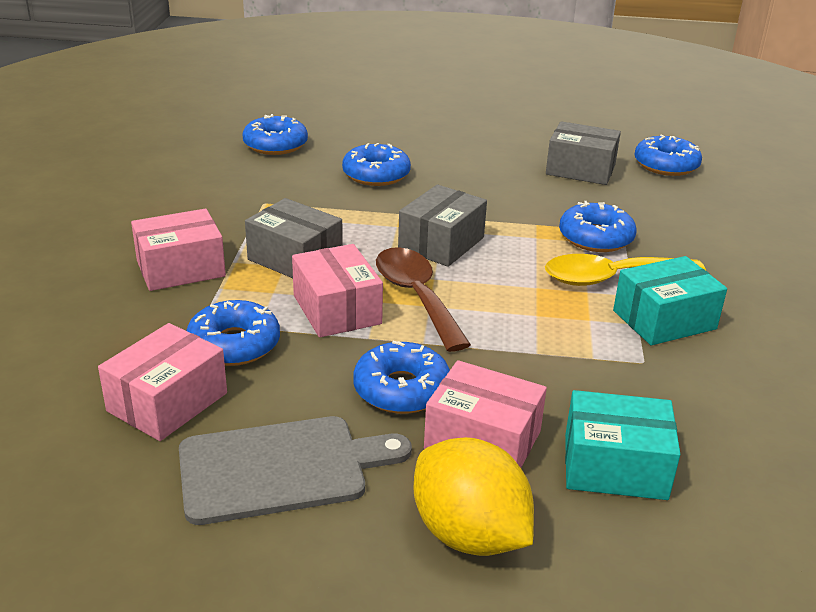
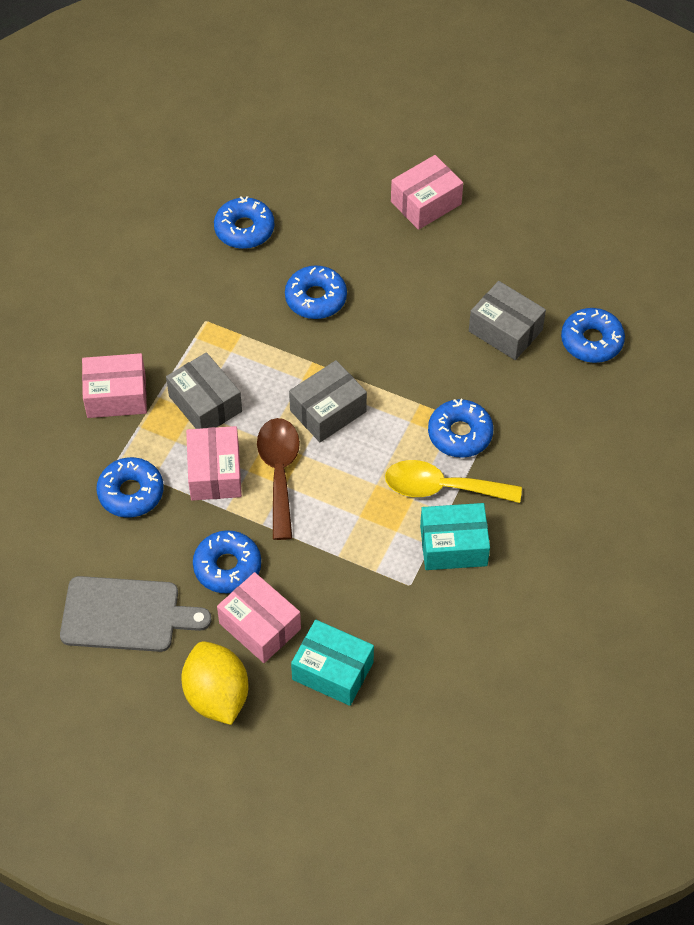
camera: 20 degrees right, 25 degrees up
(167, 402) = (73, 538): pink box -> pink box (426, 203)

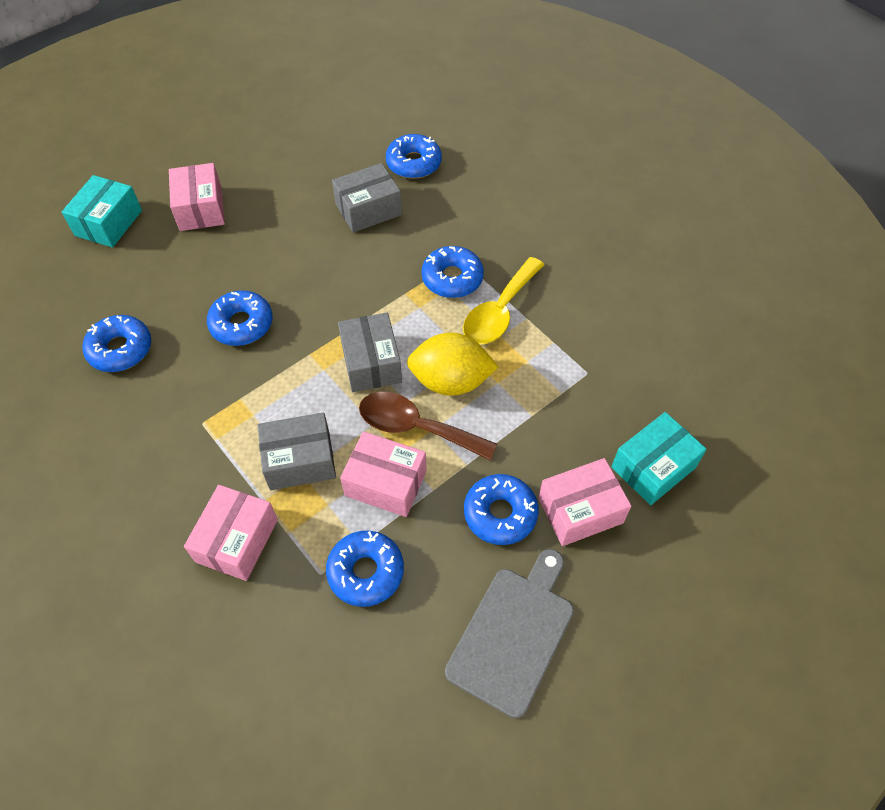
camera: 65 degrees left, 0 degrees up
(217, 695) = (644, 580): yellow lemon -> yellow lemon (451, 381)
(453, 546) = (562, 326): turquoise box -> turquoise box (108, 223)

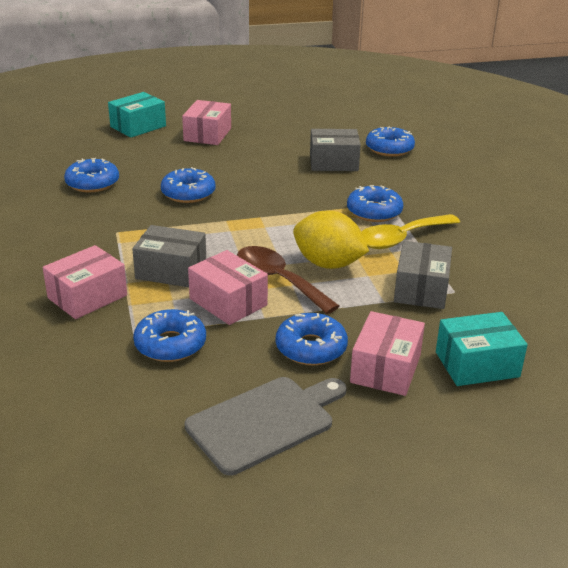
camera: 25 degrees right, 25 degrees down
(371, 363) = (271, 237): grey box -> grey box (421, 289)
(580, 510) = (386, 368): pink box -> pink box turned 75 degrees counterclockwise

